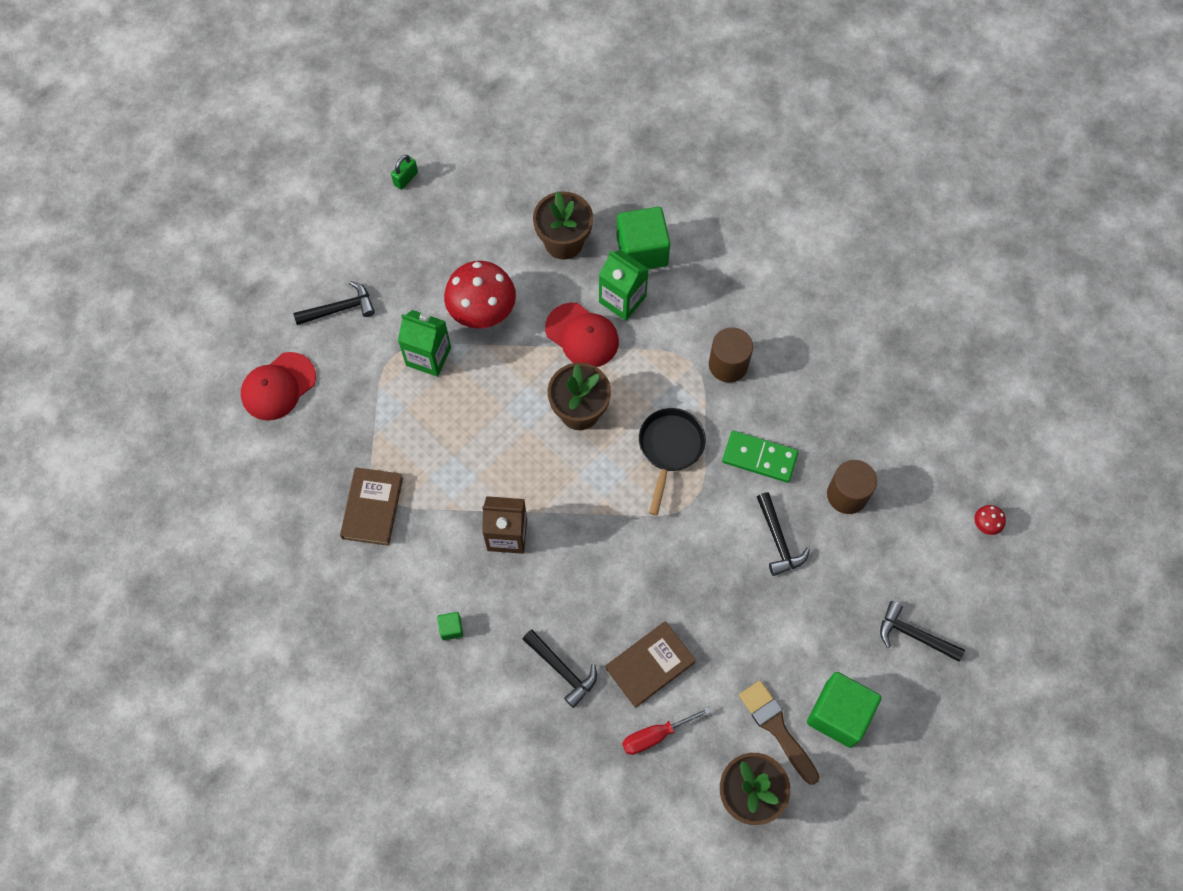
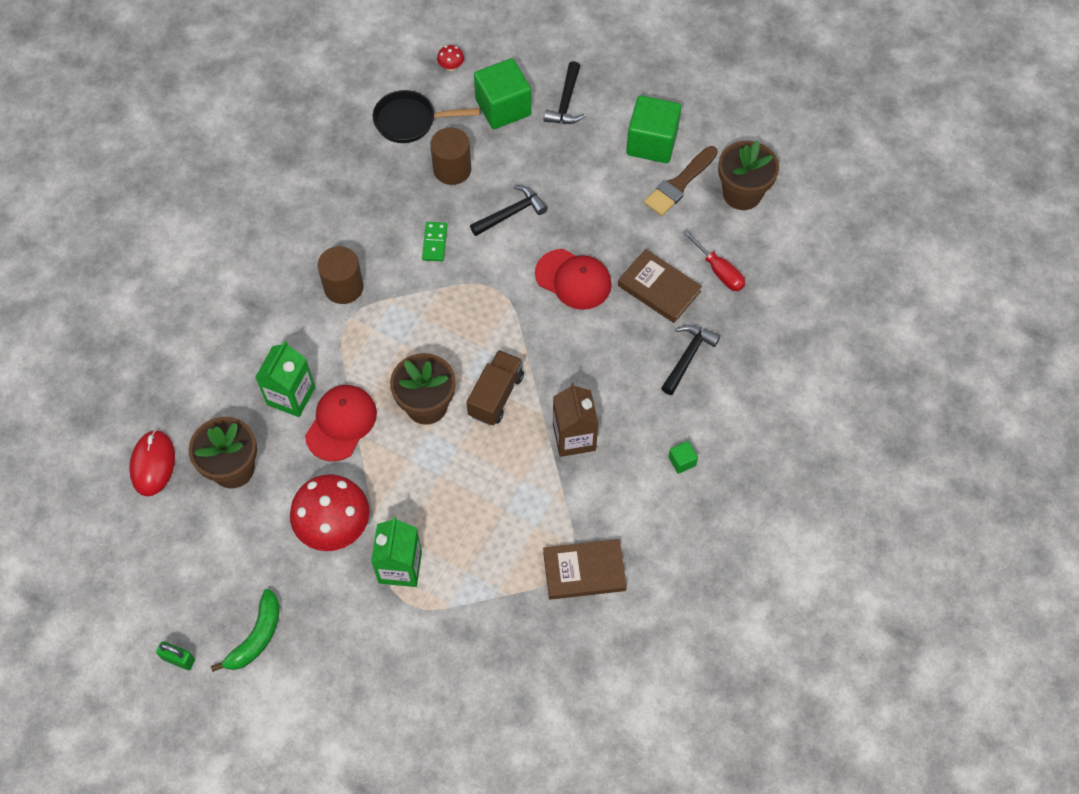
camera: 105 degrees left, 5 degrees down
(278, 386) = (474, 715): red cap -> red cap (573, 279)
(339, 309) = (363, 679): black hammer -> none
(404, 236) = (256, 637): none -> green banana
(572, 475) = (496, 395): none -> brown truck
(587, 182) = (153, 464): none -> red mouse
(642, 251) = (229, 390): green cube -> green cube (503, 107)
(669, 449) = (445, 318): black pan -> black pan (410, 121)
(759, 458) = (435, 243): green domino -> green domino, size x0.65

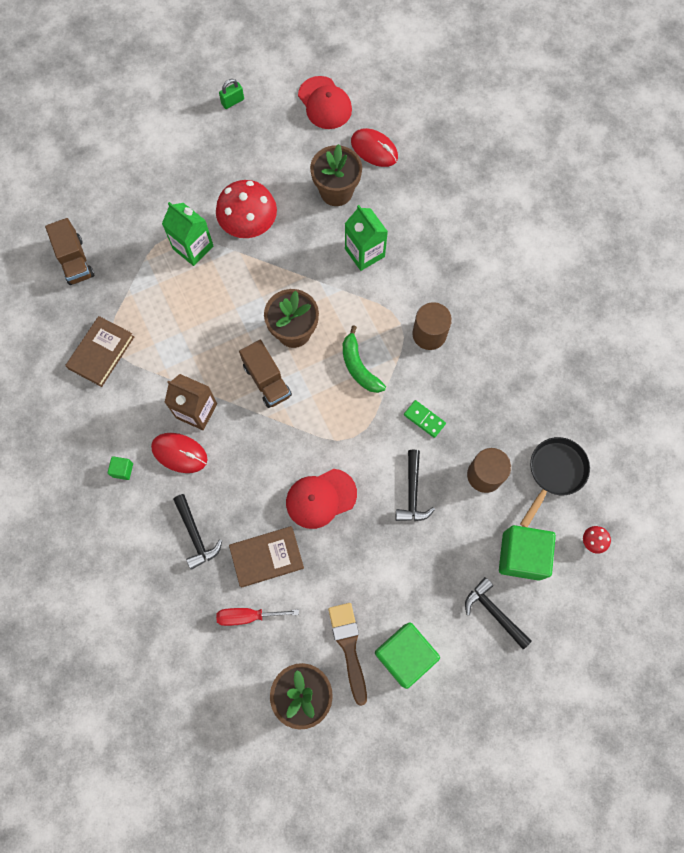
camera: 125 degrees right, 10 degrees up
(256, 637) = (213, 147): green banana -> green banana (359, 367)
(341, 423) = (320, 271): red cap -> red cap (325, 103)
(503, 681) = (75, 261): none -> brown truck
(626, 423) = (179, 453): none -> red mouse

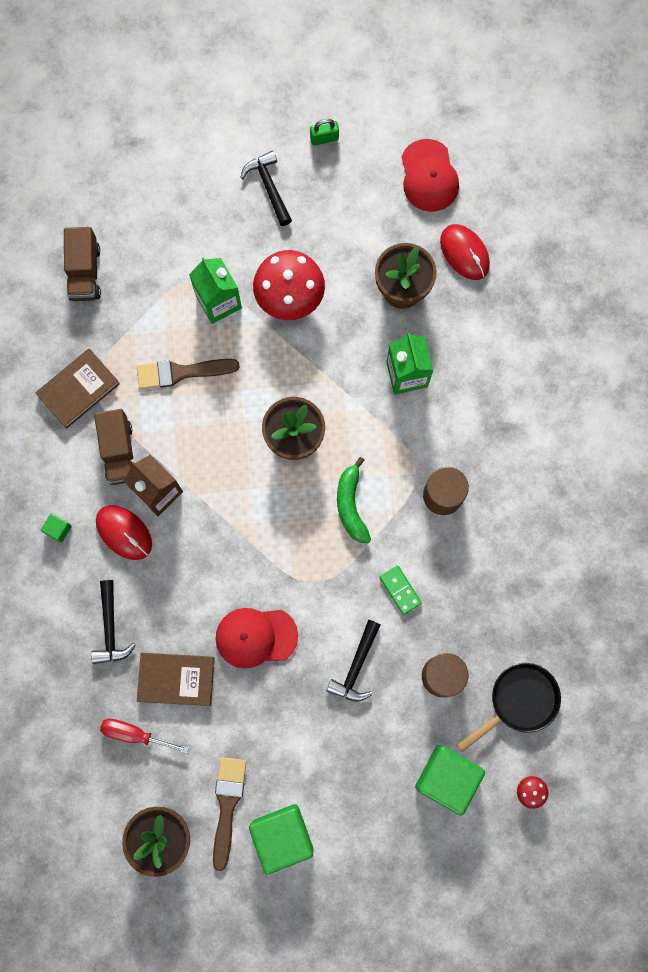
camera: 20 degrees right, 5 degrees up
(182, 311) = (181, 372): none -> brown brush
(267, 380) = (245, 485): brown truck -> brown truck (119, 452)
(494, 612) = (393, 827): black hammer -> black hammer (269, 187)

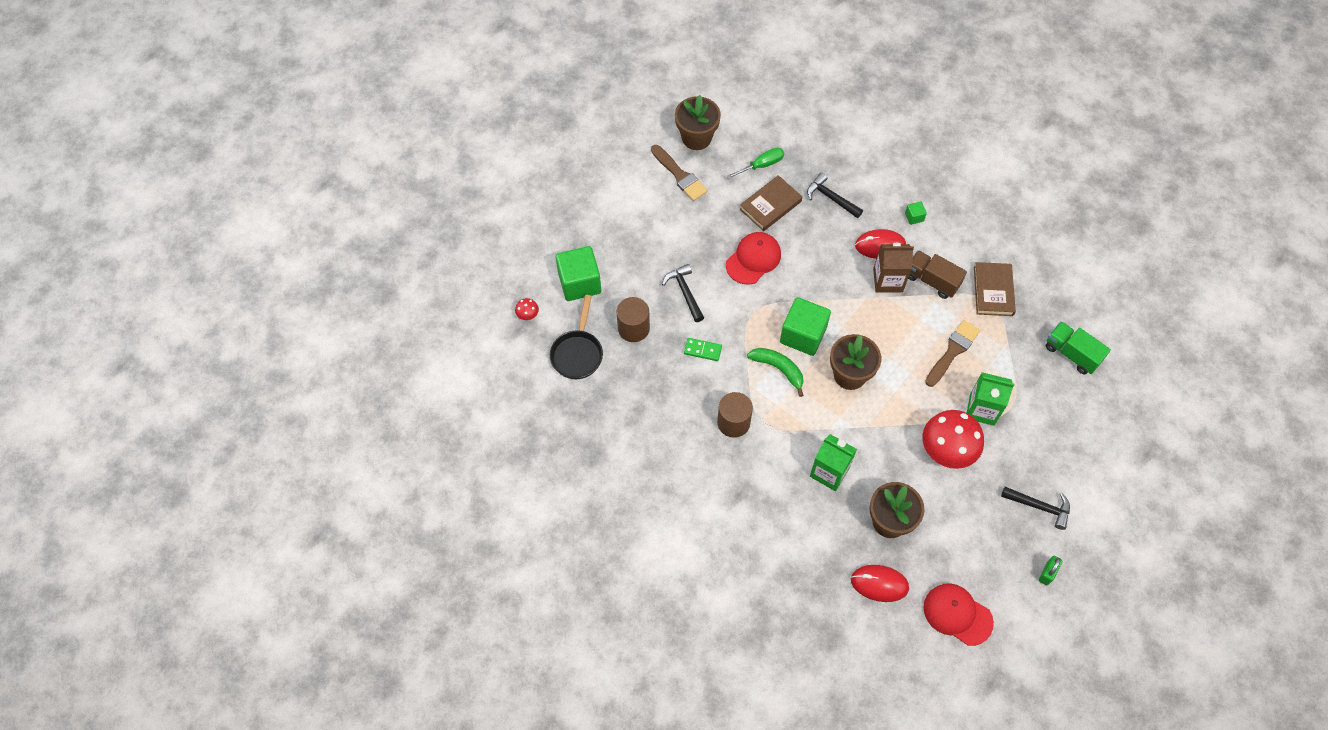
camera: 135 degrees right, 15 degrees down
(85, 272) = (1071, 354): brown truck -> green truck
(135, 734) = (761, 165): red screwdriver -> green screwdriver
(282, 835) = (637, 186): green cube -> green cube (803, 335)

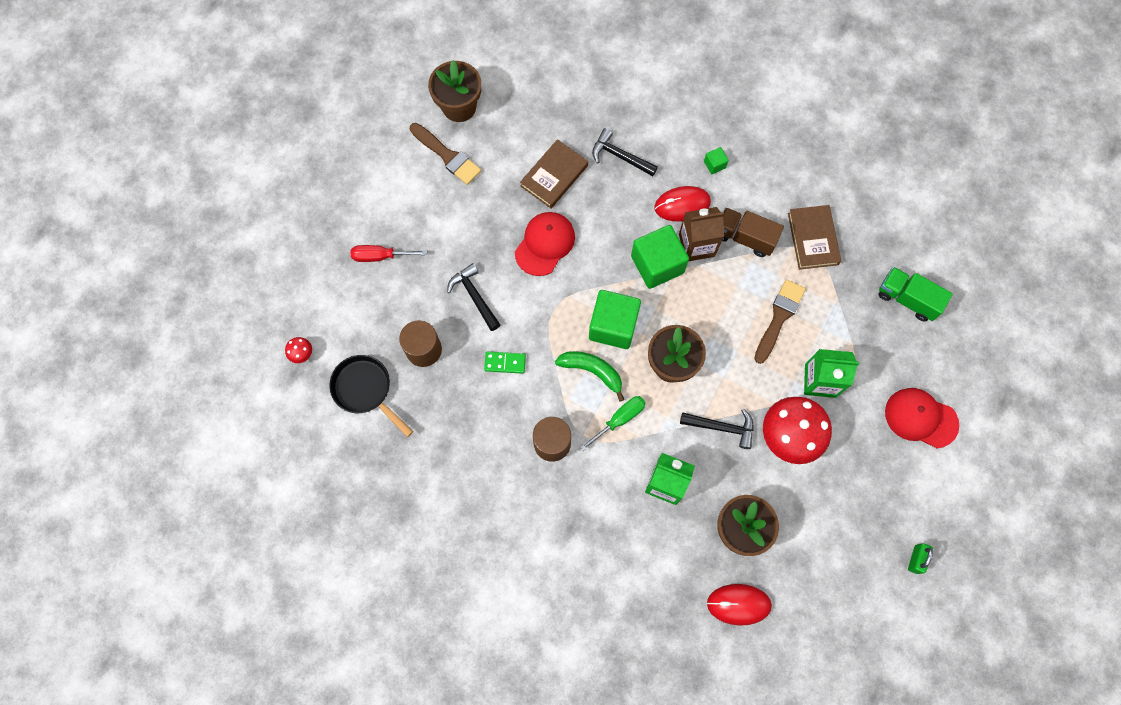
camera: 10 degrees left, 10 degrees up
(577, 353) = (365, 390): black pan -> black pan turned 135 degrees clockwise
(579, 283) = (354, 305): green cube -> green cube (657, 264)
(609, 247) = (380, 256): none -> red screwdriver
(761, 165) = (537, 129): green screwdriver -> green screwdriver (619, 419)
(957, 614) = (827, 624): red cap -> red cap (920, 418)
(1039, 507) = (897, 484): black hammer -> black hammer (721, 427)

